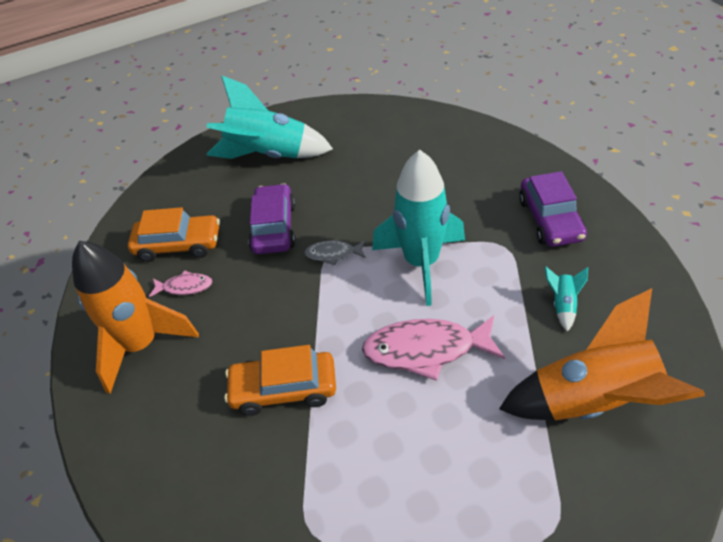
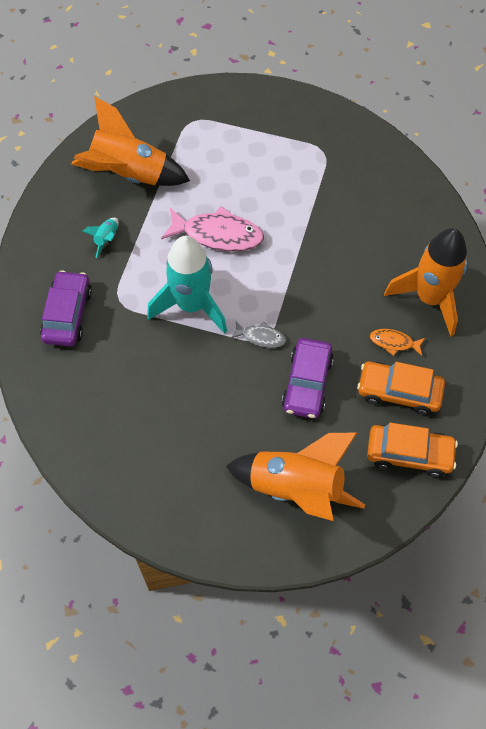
camera: 170 degrees left, 15 degrees up
(185, 287) = (394, 342): pink fish -> orange fish
(268, 156) = (296, 488): turquoise rocket -> orange rocket
(284, 389) = (324, 235): orange car -> orange car (409, 454)

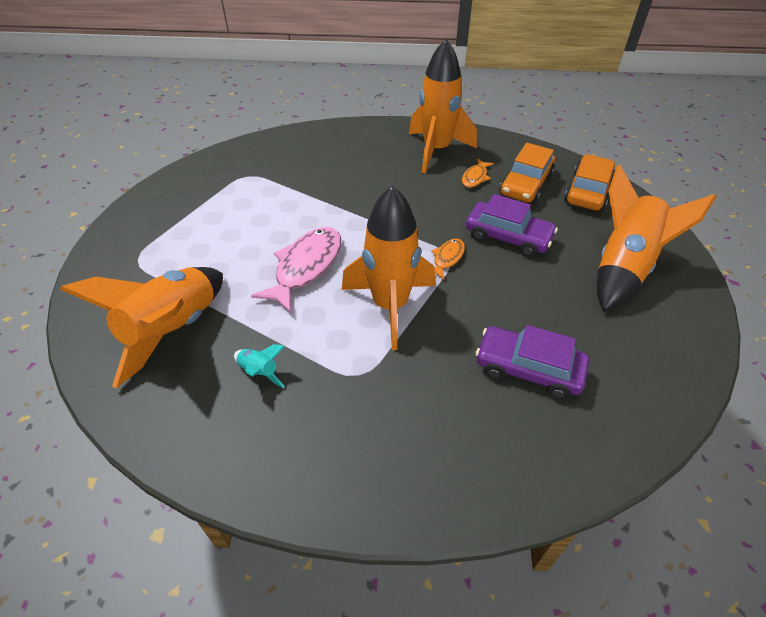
camera: 75 degrees left, 15 degrees down
(67, 314) = (360, 438): purple car -> purple car (528, 369)
(191, 305) = (390, 306): turquoise rocket -> orange rocket
(261, 337) = (447, 258): grey fish -> orange fish

